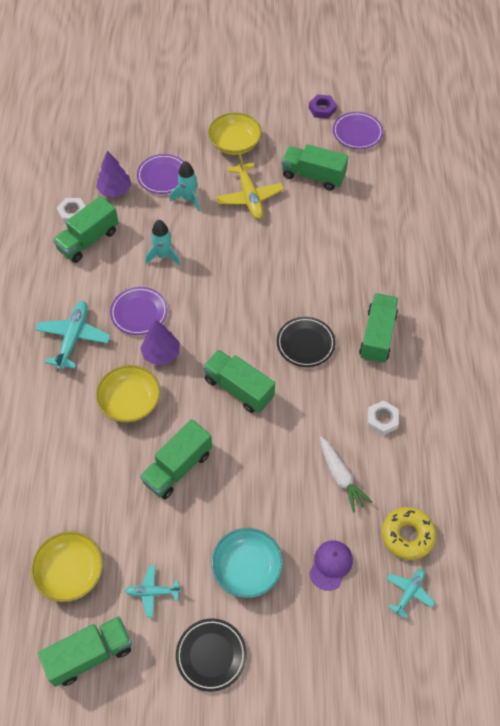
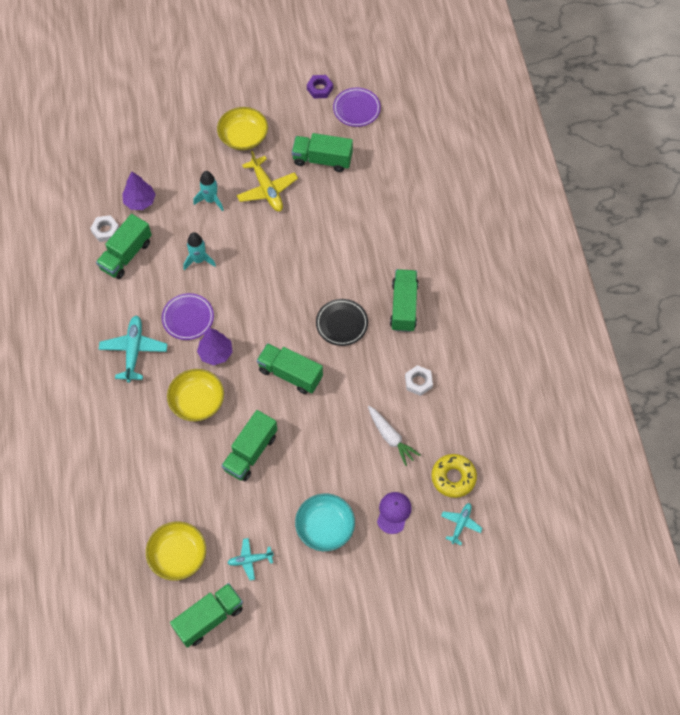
camera: 10 degrees left, 5 degrees up
(163, 176) = (182, 180): purple plate -> none
(211, 655) = (308, 601): black plate -> none

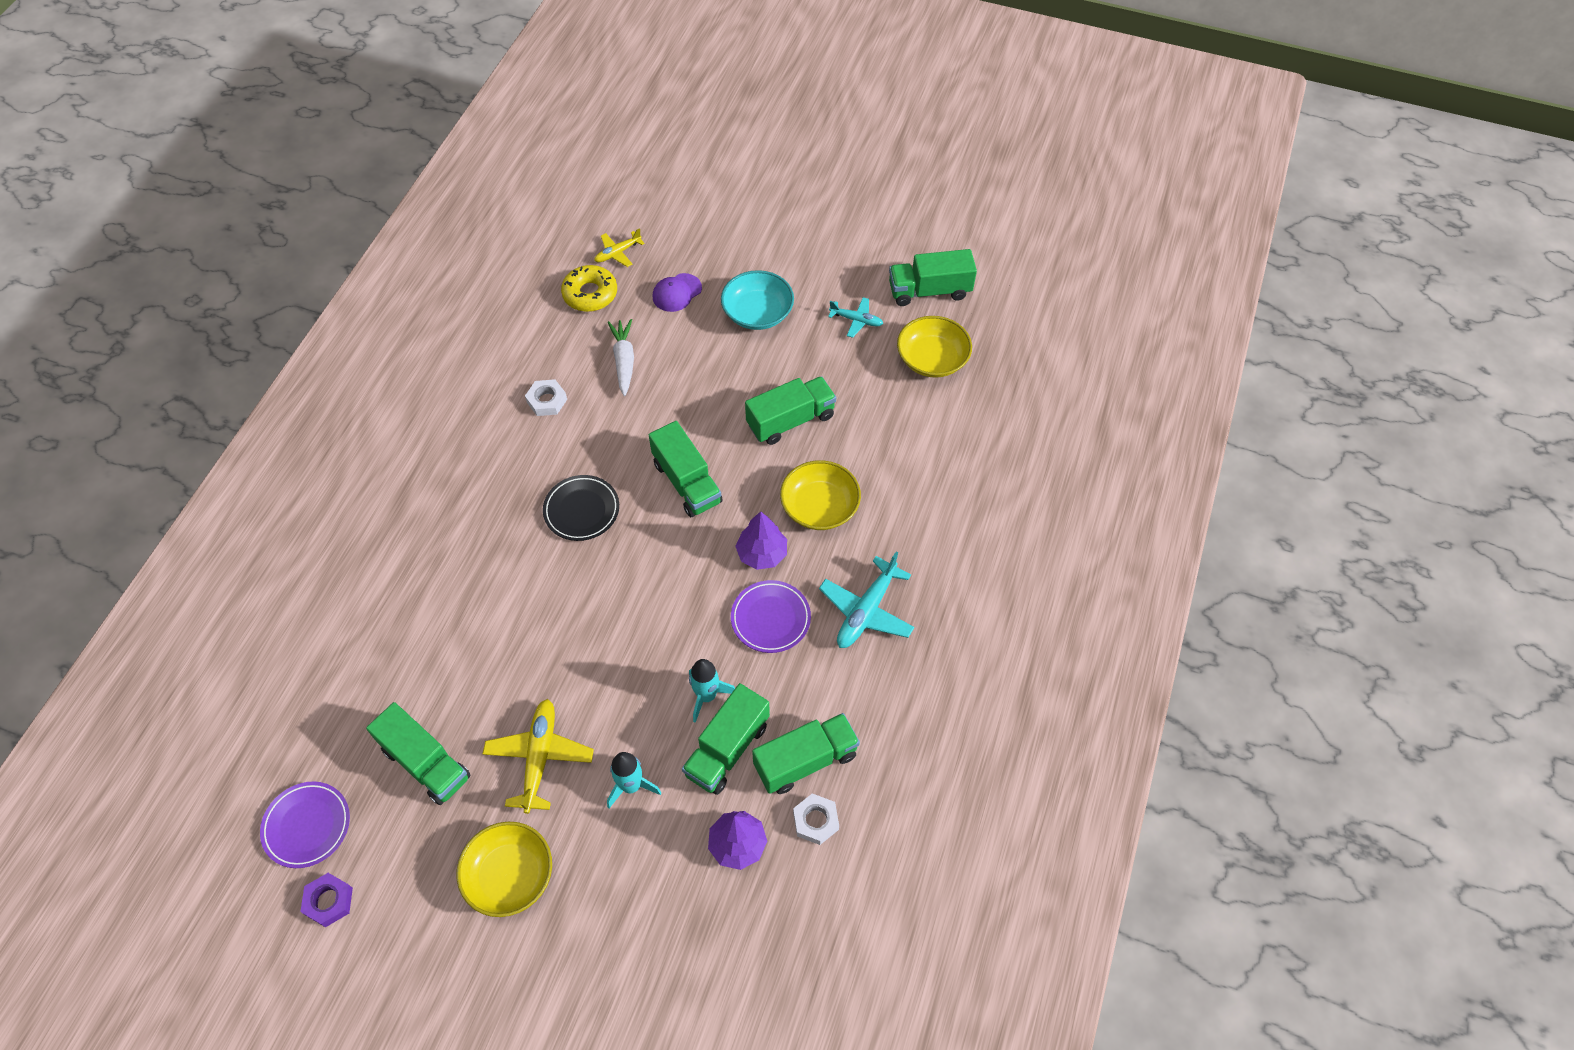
camera: 150 degrees left, 5 degrees down
(403, 306) = (491, 492): green truck -> green truck (727, 749)
(461, 524) = (617, 253): turquoise plane -> yellow plane

